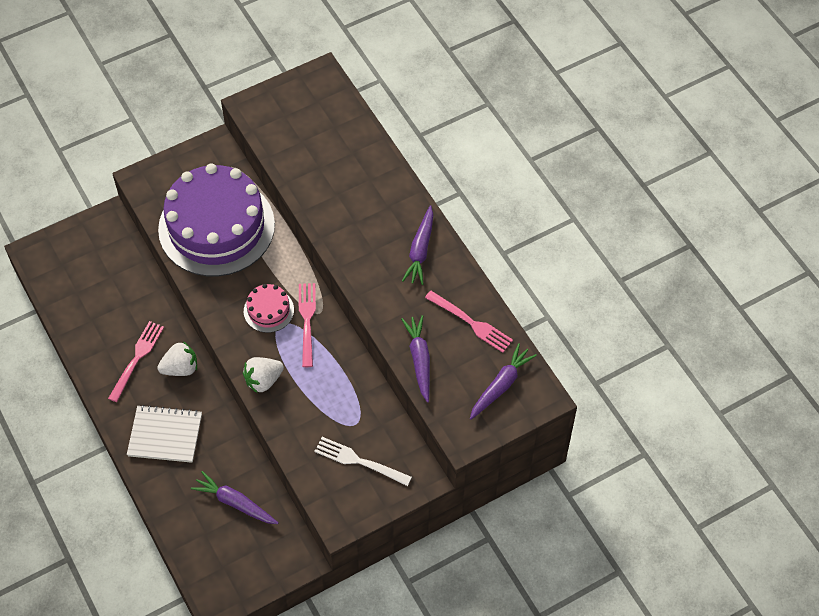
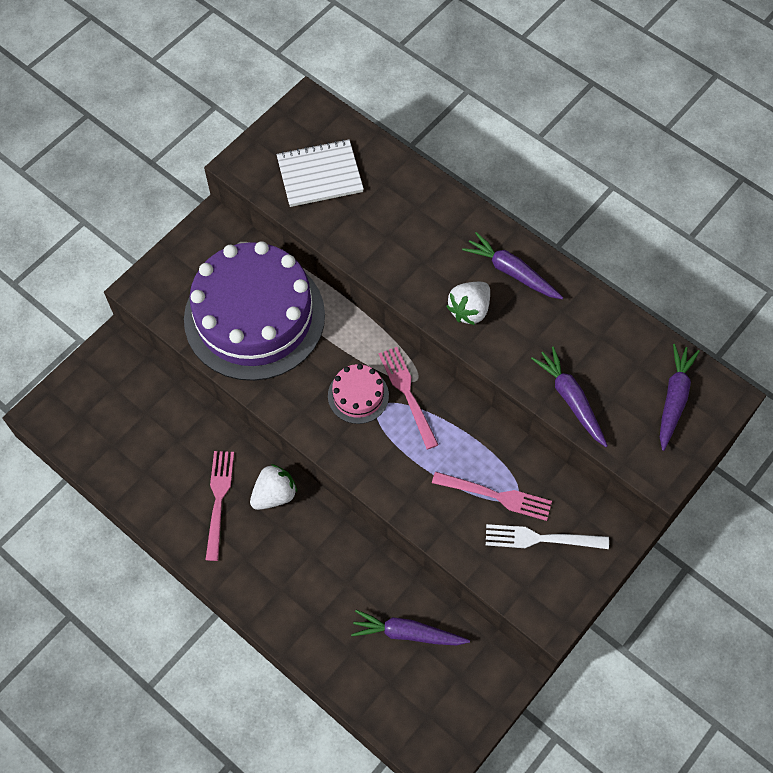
camera: 20 degrees left, 5 degrees up
(165, 435) = (291, 580): white notebook -> white notebook (320, 175)
(263, 380) = (389, 480): white strawberry -> white strawberry (469, 310)
(420, 250) = (511, 272): purple carrot -> purple carrot turned 135 degrees clockwise
(471, 323) = (606, 337): pink fork -> pink fork (496, 496)

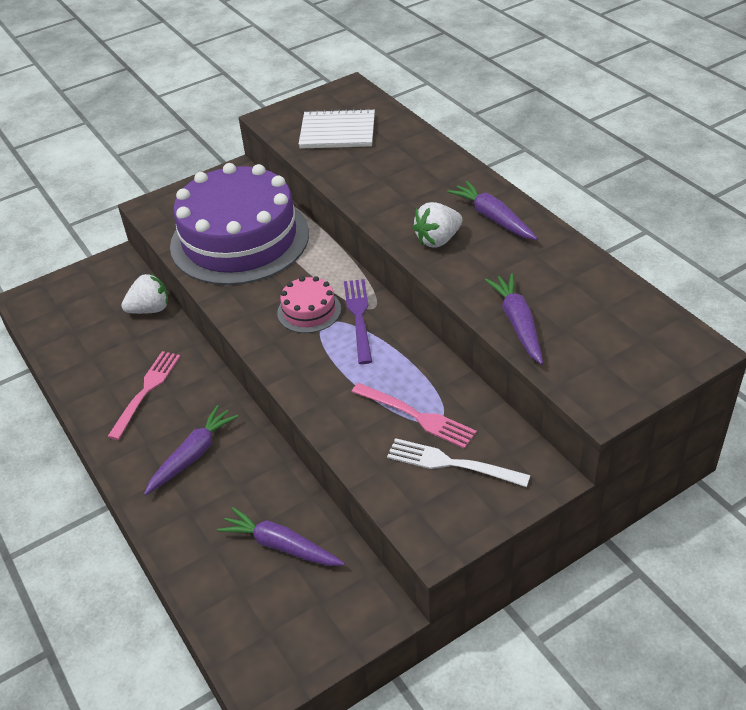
camera: 20 degrees right, 20 degrees down
(274, 494) = (201, 396): white strawberry -> white strawberry (150, 309)
(407, 394) = (359, 317): pink fork -> purple fork
(674, 399) = (636, 341): purple carrot -> purple carrot (193, 455)

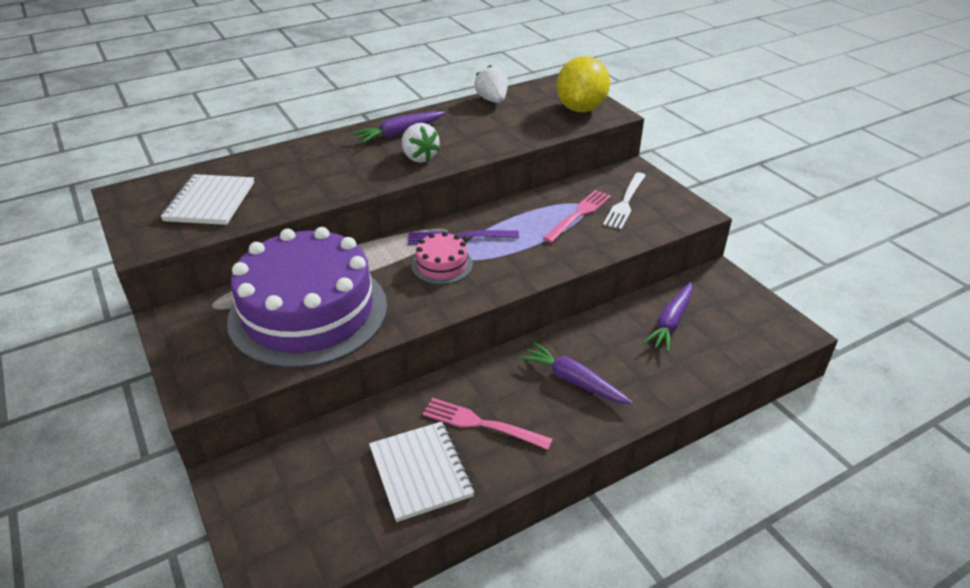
camera: 90 degrees left, 5 degrees down
(101, 359) = (421, 472): none -> white notebook
(150, 309) = (344, 432): white strawberry -> white strawberry (492, 100)
(518, 323) = (530, 133): purple carrot -> none
(607, 371) = (580, 109): none -> yellow lemon

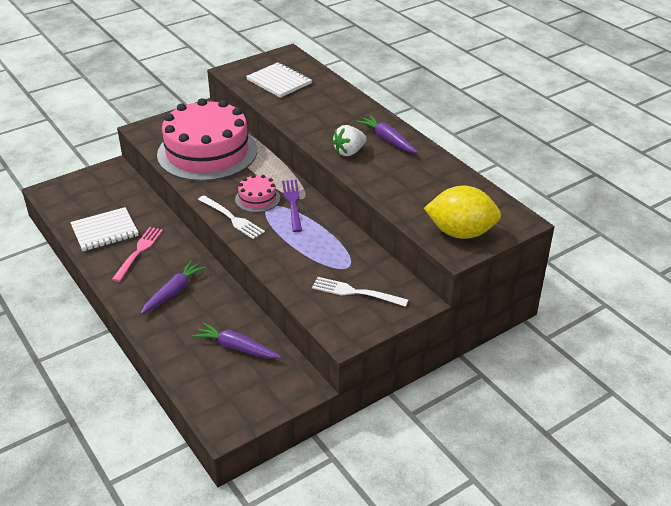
camera: 85 degrees right, 0 degrees up
(210, 202) = (279, 81): white notebook -> white notebook turned 45 degrees clockwise
(308, 312) = (207, 152): purple cake -> pink cake
(483, 286) = (232, 218): none -> white fork
(492, 100) = (463, 181): white strawberry -> none
(578, 214) = (332, 264): pink fork -> none

